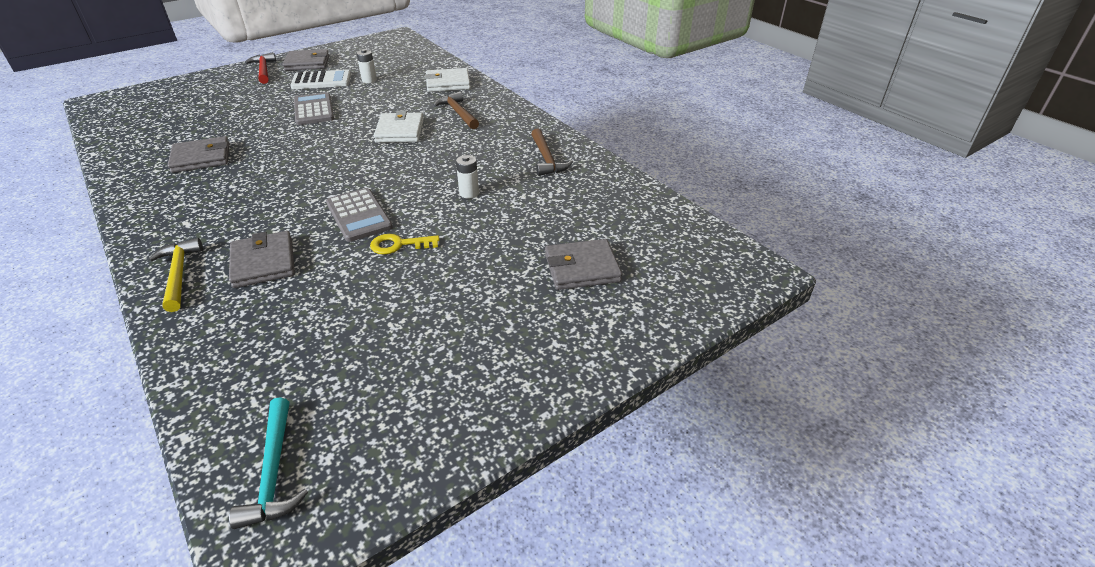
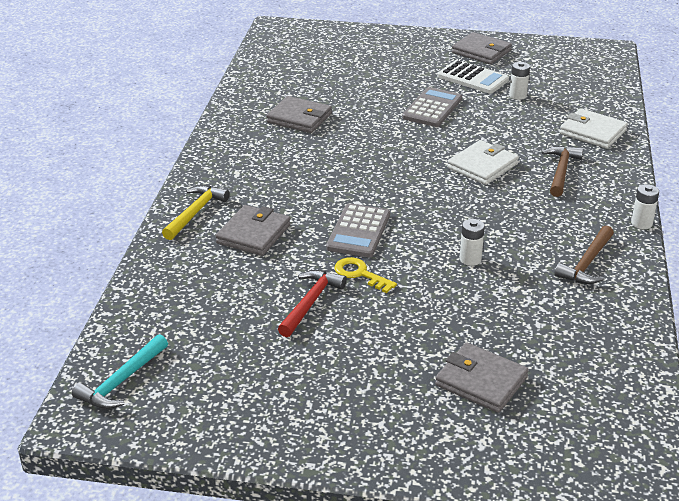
camera: 45 degrees right, 5 degrees down
(264, 70) = (434, 45): red hammer -> red hammer (311, 303)
(546, 121) = (641, 223): none -> white battery

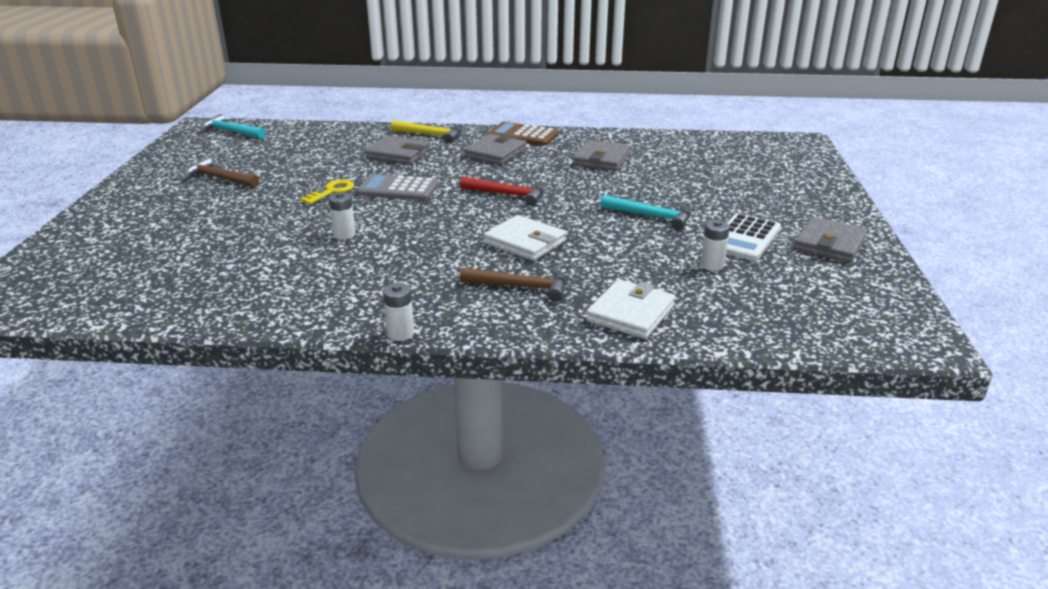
camera: 85 degrees right, 5 degrees down
(217, 155) = (523, 135): none -> brown calculator
(311, 303) = (297, 176): red hammer -> red hammer (507, 195)
(432, 108) = (651, 216): grey calculator -> turquoise hammer
(481, 381) = (163, 238): grey wallet -> grey wallet (495, 153)
(586, 263) = (323, 293): brown hammer -> brown hammer (219, 178)

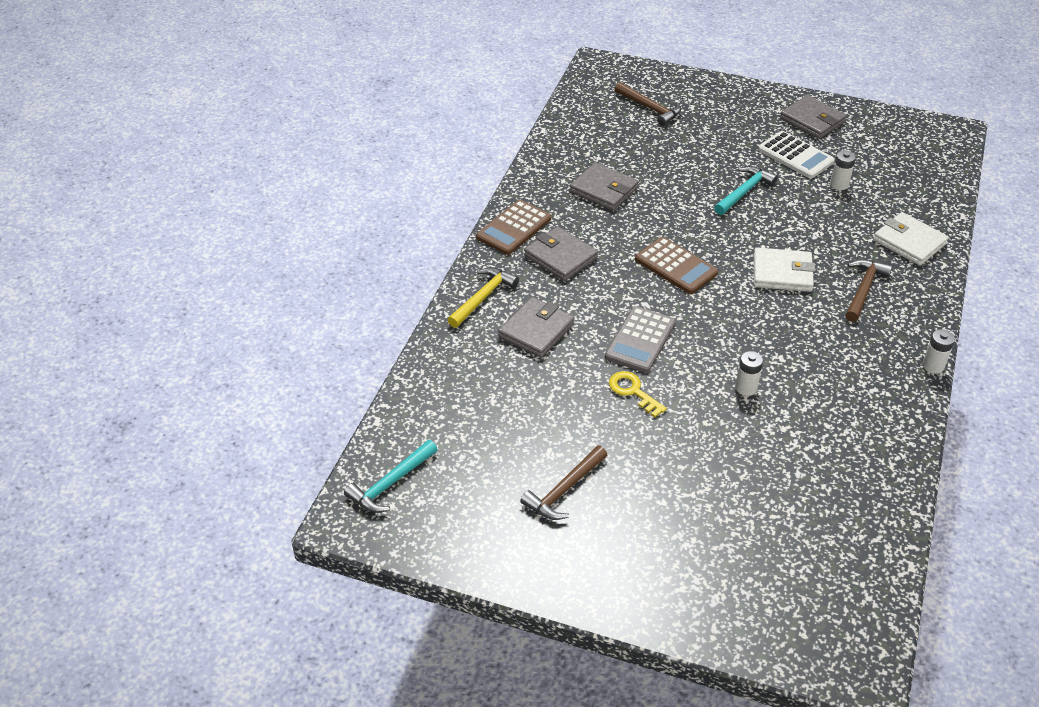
camera: 75 degrees left, 15 degrees up
(507, 195) = (676, 266): red hammer -> brown calculator
(525, 242) = (782, 273): white wallet -> white wallet turned 45 degrees clockwise
(752, 166) = (650, 108): none -> brown hammer

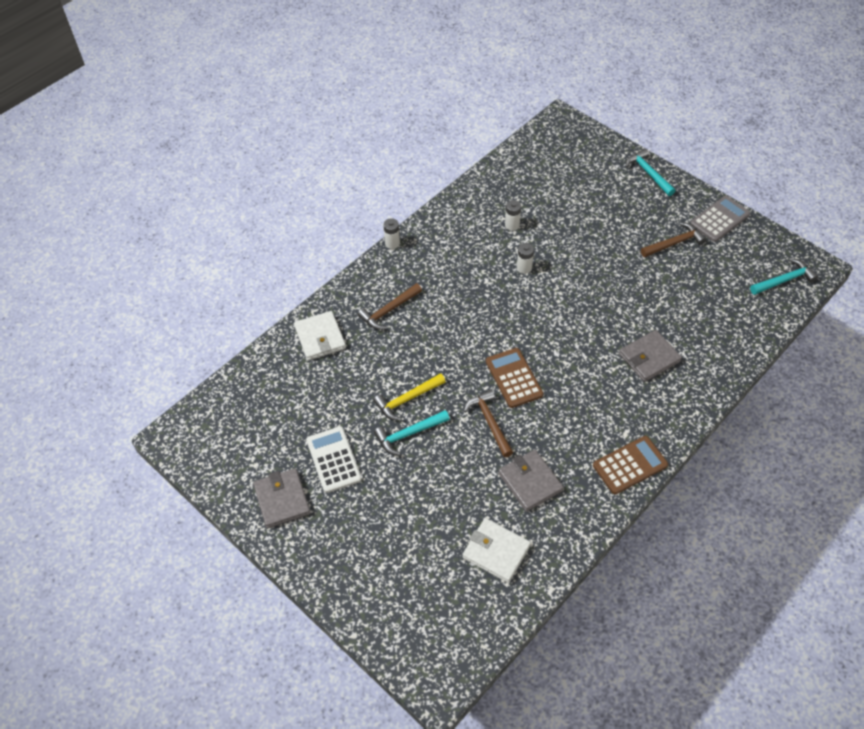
camera: 155 degrees left, 10 degrees up
(483, 297) = (680, 401): yellow hammer -> yellow hammer (407, 399)
(560, 257) = (602, 419): grey wallet -> none
(633, 391) = (601, 289): yellow key -> none
(640, 340) = (576, 325): grey calculator -> grey calculator (720, 219)
(650, 108) = (425, 580): brown hammer -> brown hammer (490, 422)
(655, 604) = (648, 173): none -> turquoise hammer
(782, 273) = (436, 344): white wallet -> white wallet (496, 551)
(839, 184) = (324, 412): white battery -> white battery (512, 225)

